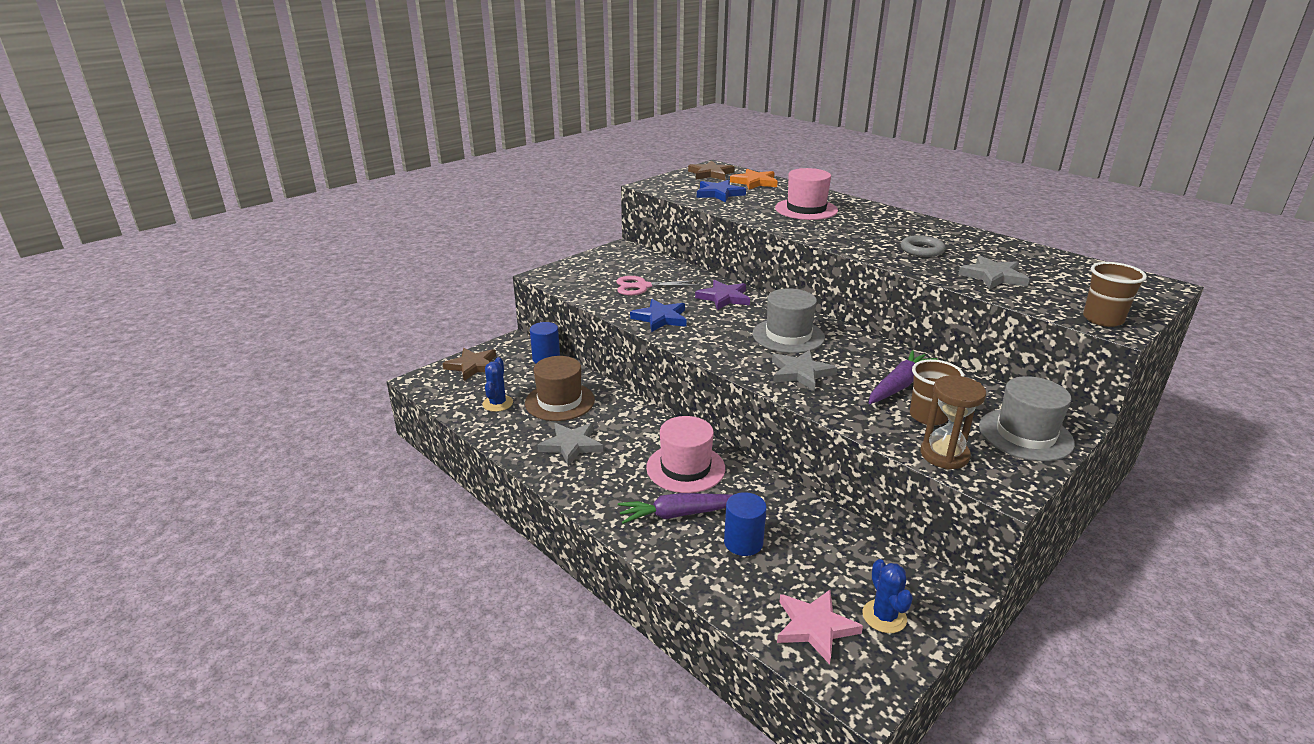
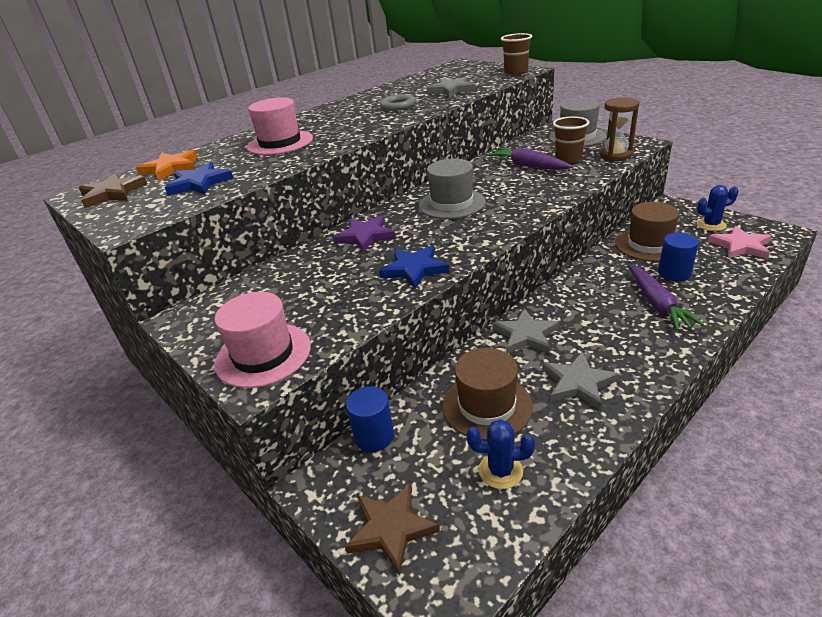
camera: 85 degrees left, 5 degrees up
(642, 286) = (323, 288): pink scissors -> none
(685, 468) = (588, 304): pink hat -> pink hat (263, 355)
(800, 373) = (520, 197): grey star -> grey star (526, 335)
(817, 538) = (649, 245): none -> brown hat

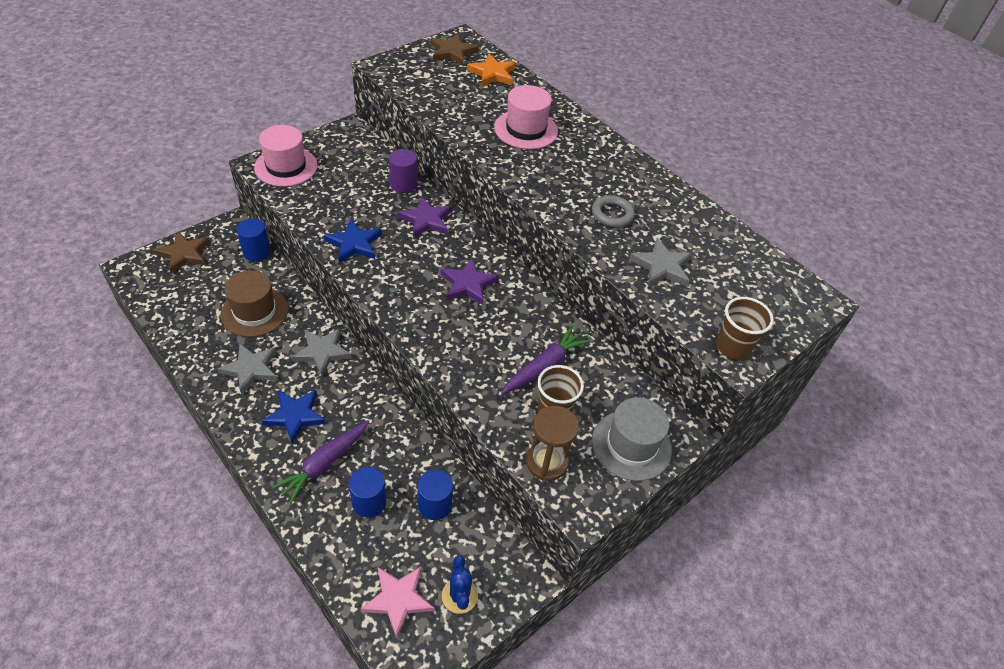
camera: 85 degrees right, 15 degrees up
(199, 183) = (447, 90): blue star -> blue star (295, 416)
(304, 258) = (403, 184): none -> purple cylinder
(451, 204) = (468, 284): grey hat -> purple star
(500, 471) = (196, 307): blue cactus -> none
(649, 245) = (435, 505): brown hat -> blue cylinder
(657, 303) = (325, 463): purple carrot -> purple carrot turned 45 degrees counterclockwise

